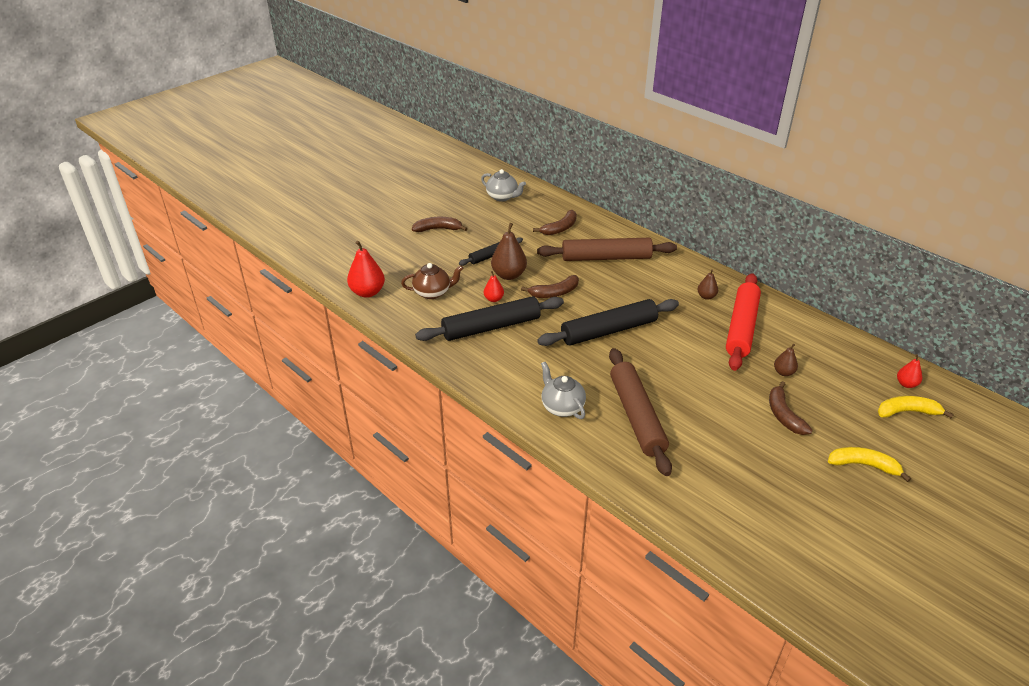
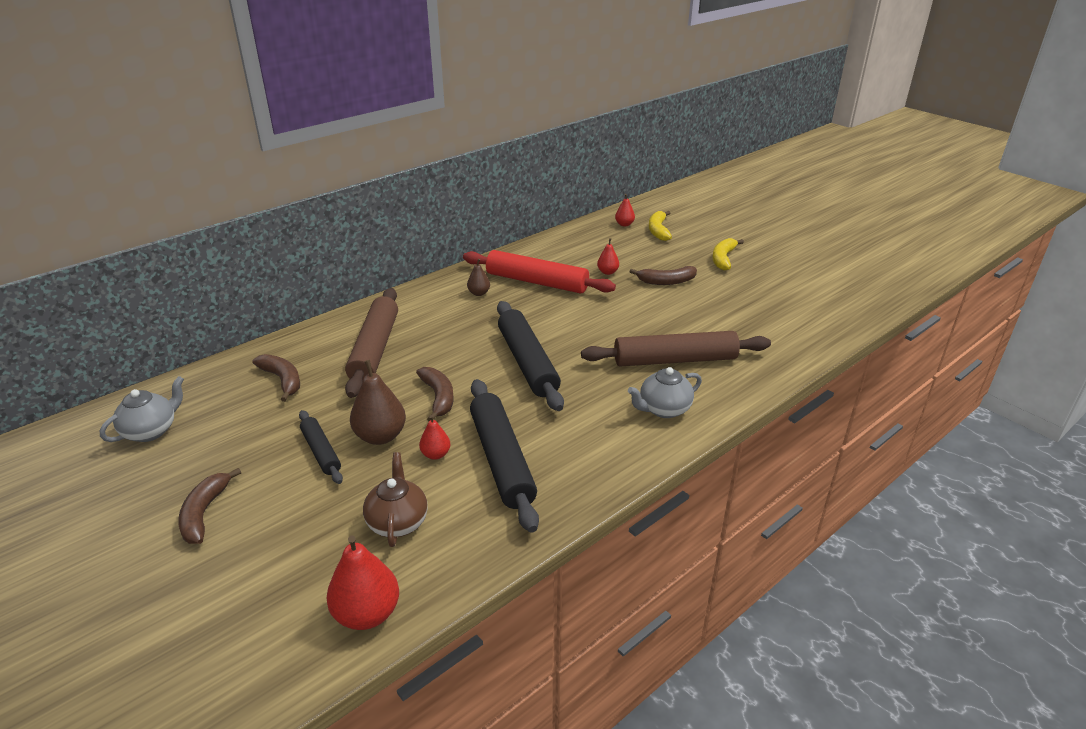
camera: 85 degrees left, 5 degrees down
(783, 372) = (607, 272): brown pear -> red pear

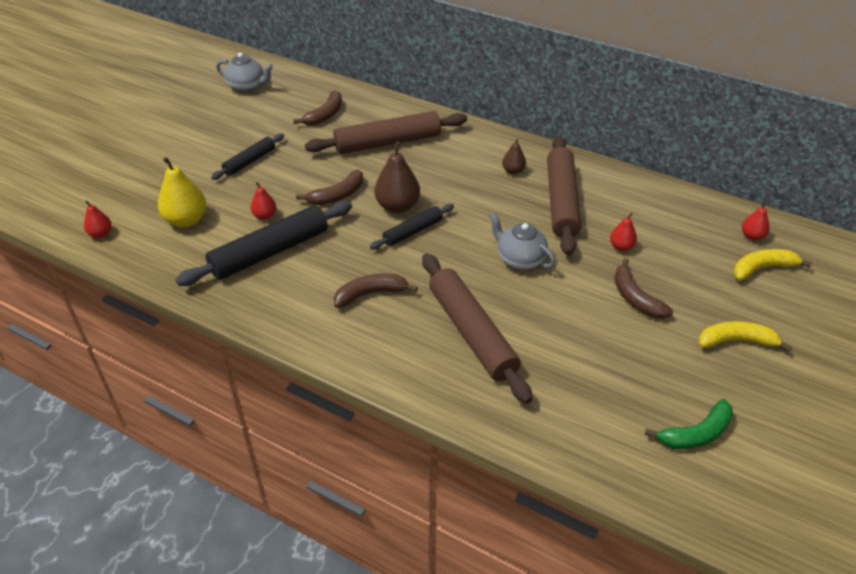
camera: 70 degrees right, 10 degrees up
(204, 513) = (175, 138): brown banana -> brown banana (370, 294)
(367, 614) = (101, 234): red pear -> red pear, size x0.55
(380, 436) = (276, 182): brown pear -> brown pear (397, 206)
(398, 522) = (186, 220): brown teapot -> yellow pear
(527, 362) = (413, 231): black rolling pin -> black rolling pin, size x0.55
(537, 282) = (561, 201): red rolling pin -> brown rolling pin
(663, 409) = (380, 338): grey teapot -> grey teapot (520, 259)
(801, 295) = (696, 434): none -> green banana

